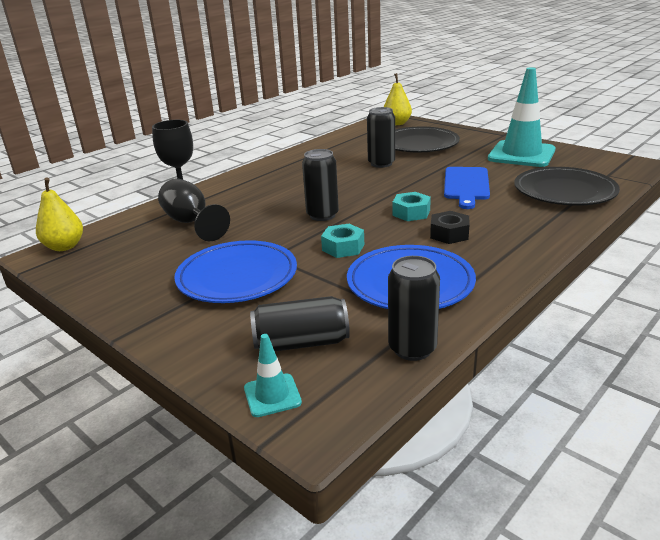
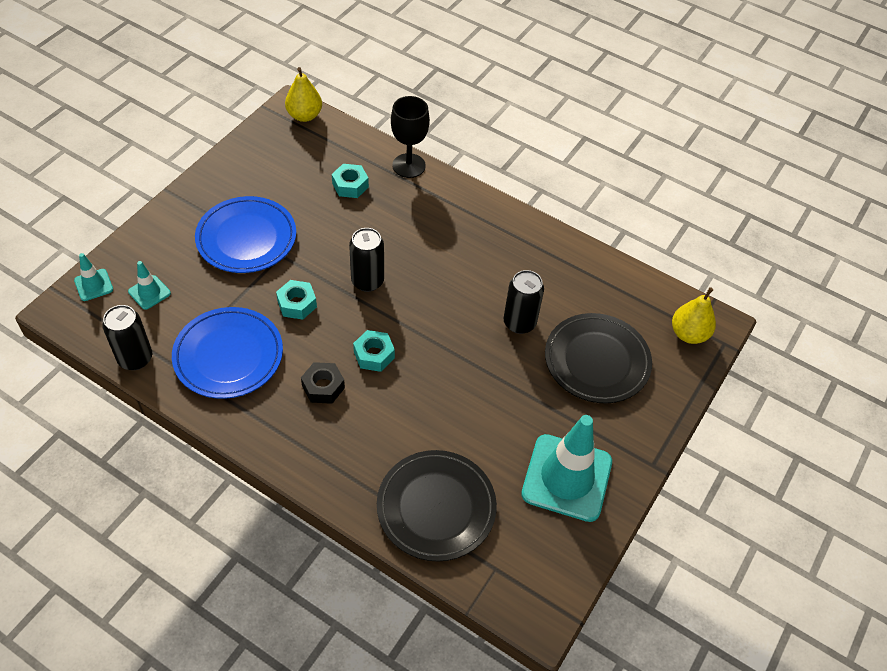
camera: 75 degrees right, 25 degrees up
(191, 223) = (350, 185): black goblet -> turquoise nut
(301, 343) = (149, 292): black can -> turquoise traffic cone
(466, 185) = (452, 408): blue cutting board -> none

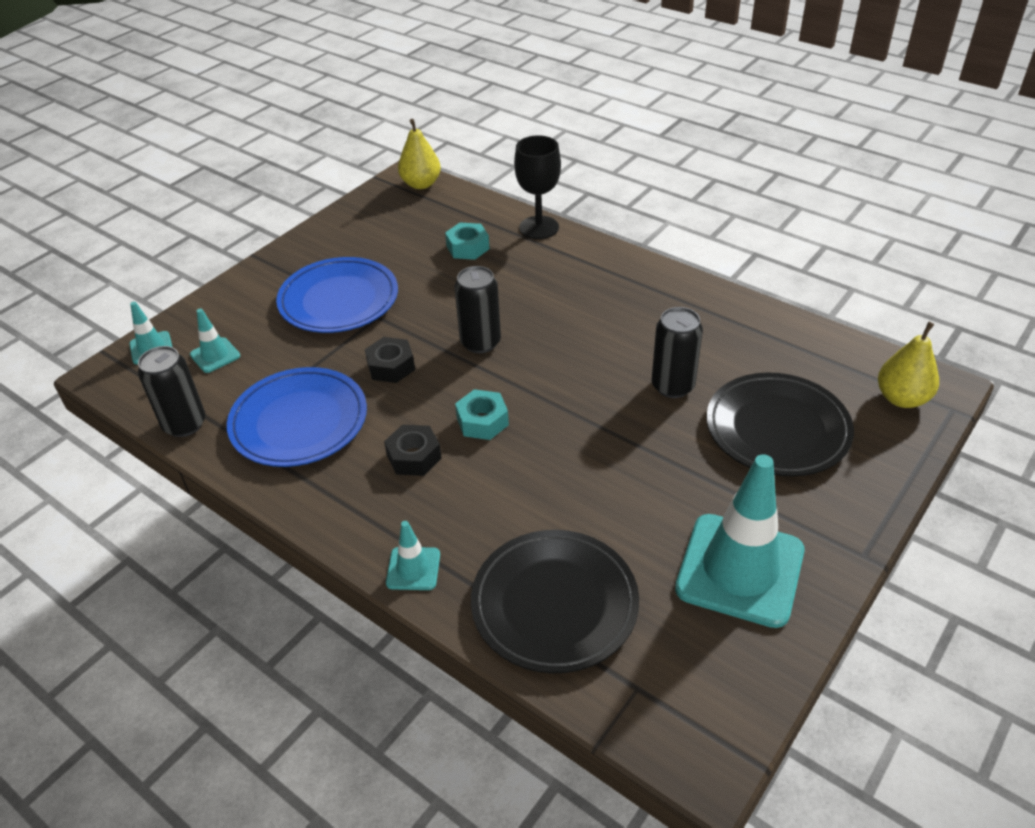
camera: 10 degrees right, 10 degrees down
(297, 304) = (391, 366): turquoise nut -> black nut
(331, 481) = (413, 569): none -> turquoise traffic cone

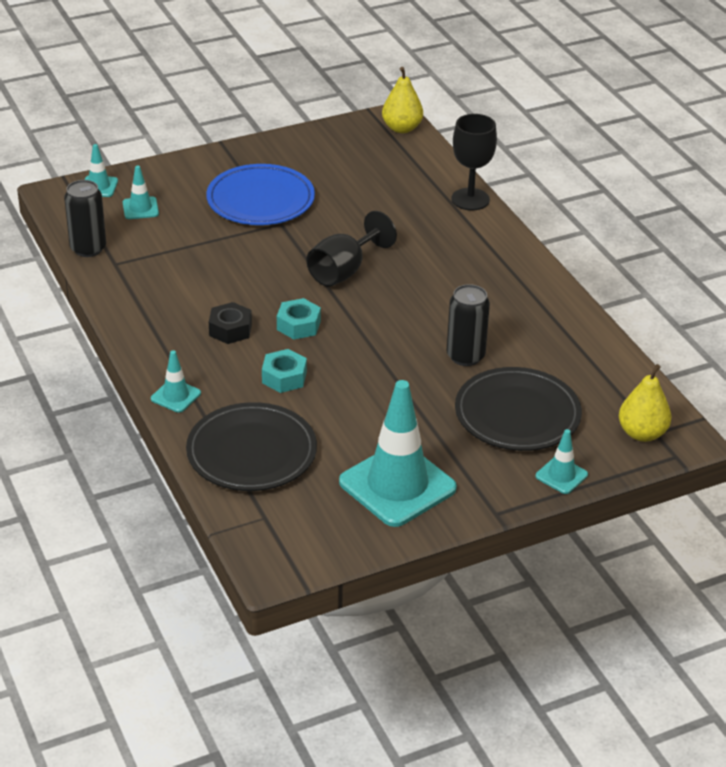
camera: 25 degrees right, 5 degrees down
(299, 422) = (167, 276): blue plate -> none
(391, 366) = (262, 263): black nut -> none
(467, 247) = (396, 195): turquoise nut -> turquoise nut (284, 377)
(480, 342) = (344, 271): black can -> black goblet
(879, 479) = (561, 475): none -> turquoise traffic cone

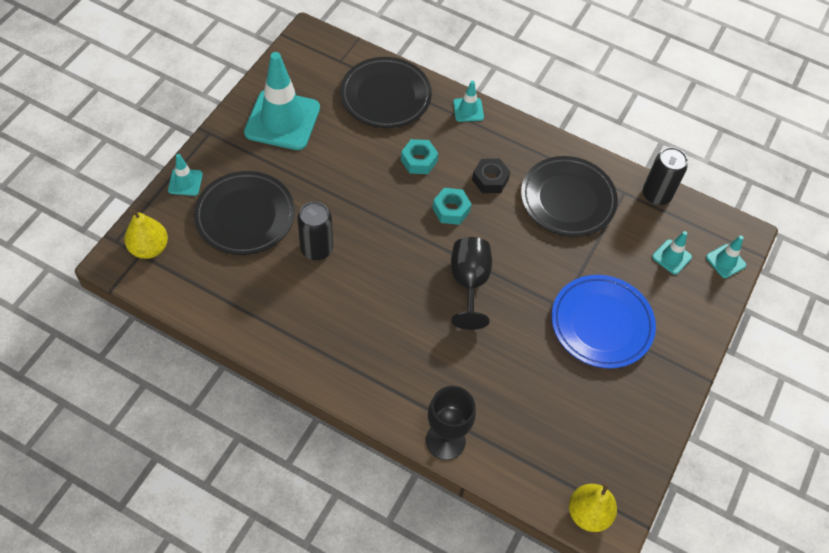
camera: 140 degrees right, 20 degrees up
(175, 282) = (567, 199): none -> black plate

